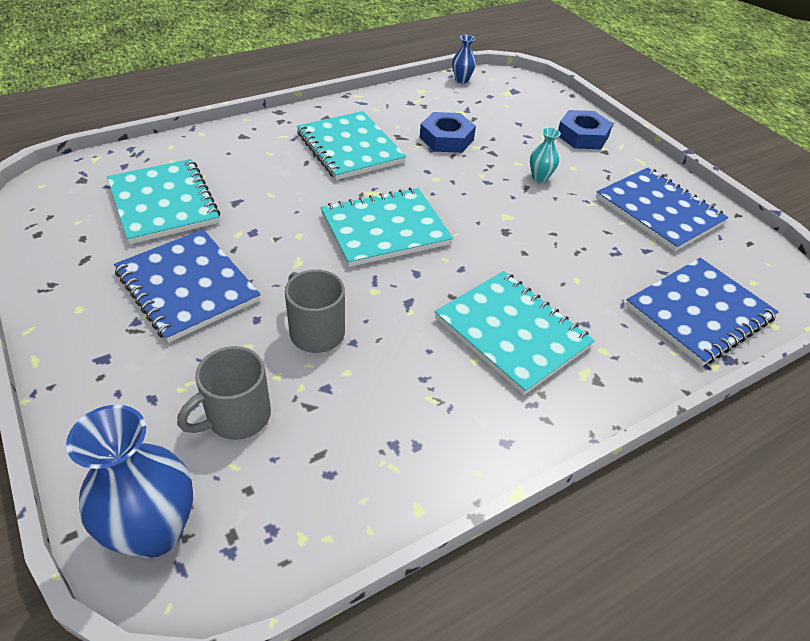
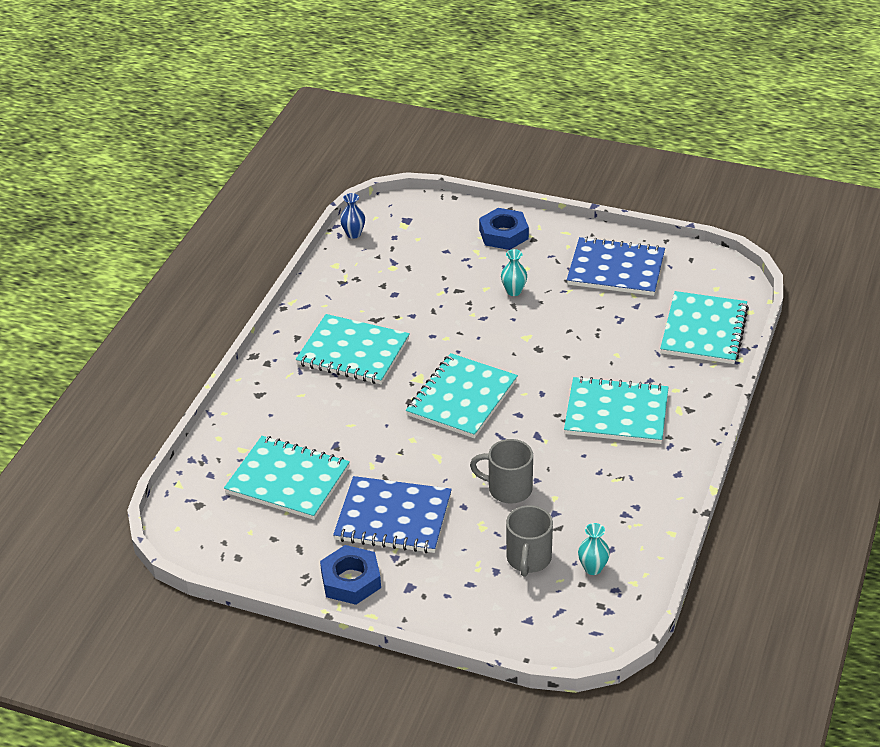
camera: 35 degrees left, 5 degrees down
(155, 531) = (563, 630): blue vase -> none
(282, 481) = (593, 568): none -> turquoise vase
(446, 139) = (411, 299): blue nut -> blue nut (351, 580)
(699, 313) = (704, 330): blue notebook -> turquoise notebook

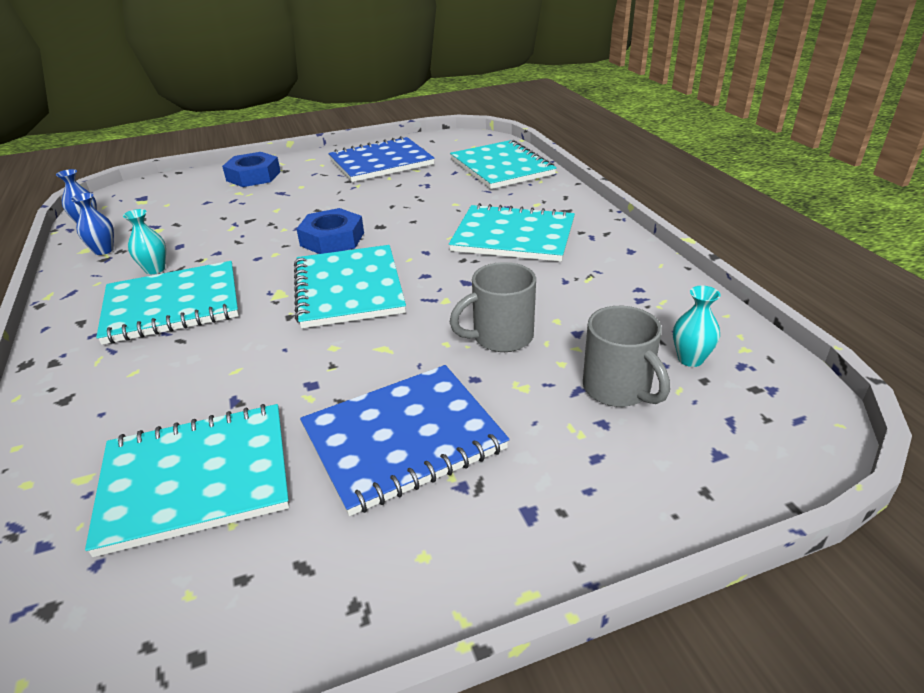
camera: 40 degrees left, 5 degrees down
(346, 272) = (104, 250): none -> blue vase
(351, 580) = (436, 561): blue nut -> blue nut (332, 239)
(514, 291) = (307, 202): turquoise vase -> turquoise vase (155, 269)
(616, 413) = (513, 236): turquoise notebook -> turquoise notebook turned 45 degrees clockwise

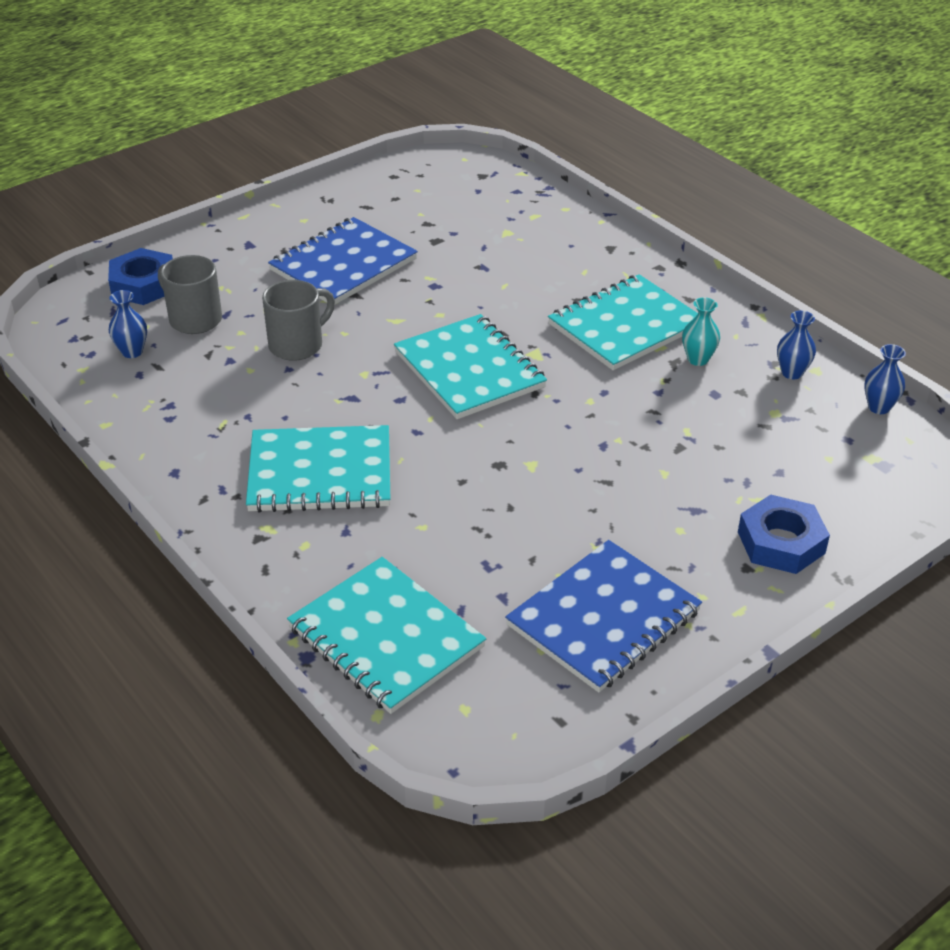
camera: 160 degrees right, 5 degrees up
(196, 478) = (462, 226): turquoise notebook -> none
(332, 239) = (542, 432): blue nut -> blue nut (143, 284)
(690, 359) = (132, 352): turquoise vase -> blue vase

